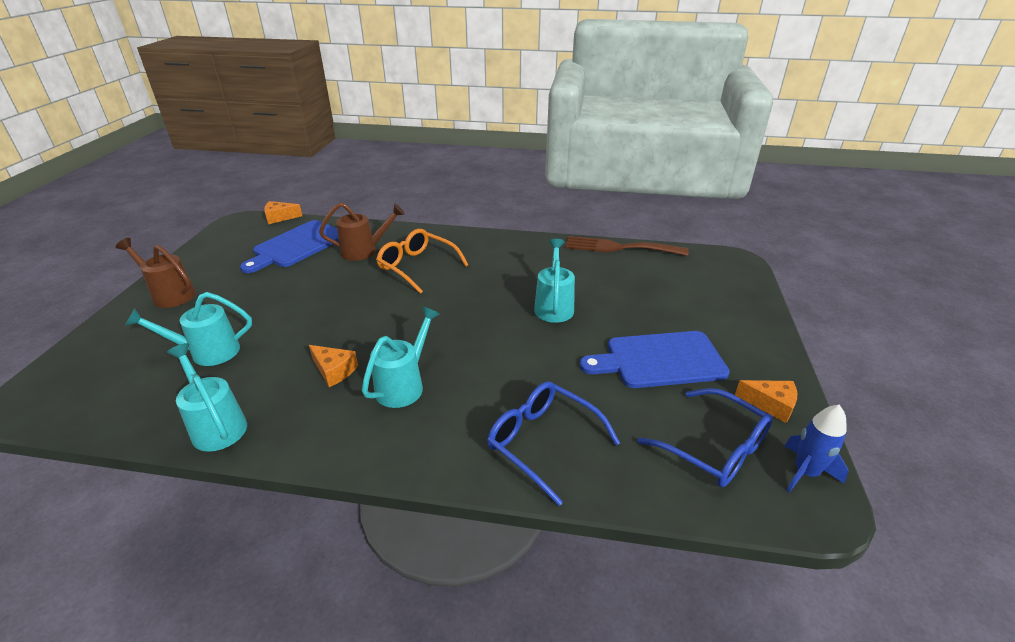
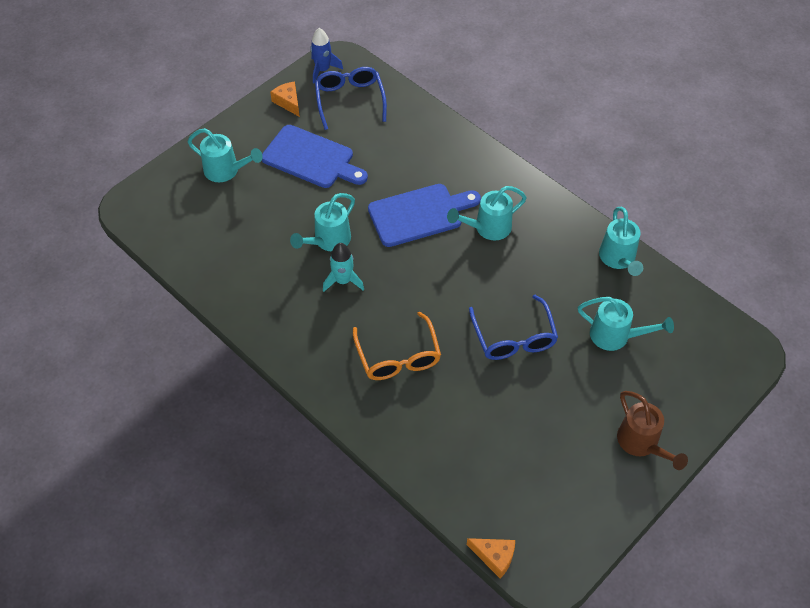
camera: 145 degrees left, 20 degrees up
(297, 246) = (497, 469): blue cutting board -> blue cutting board (419, 214)
(334, 371) = (528, 265): orange cheese -> none
(364, 251) = (433, 415): brown watering can -> none
(509, 288) = (343, 281): none -> turquoise rocket
(543, 442) = (434, 148): blue glasses -> blue glasses (513, 337)
(619, 247) = (198, 278): brown fork -> none
(713, 313) = (226, 171): none -> turquoise watering can

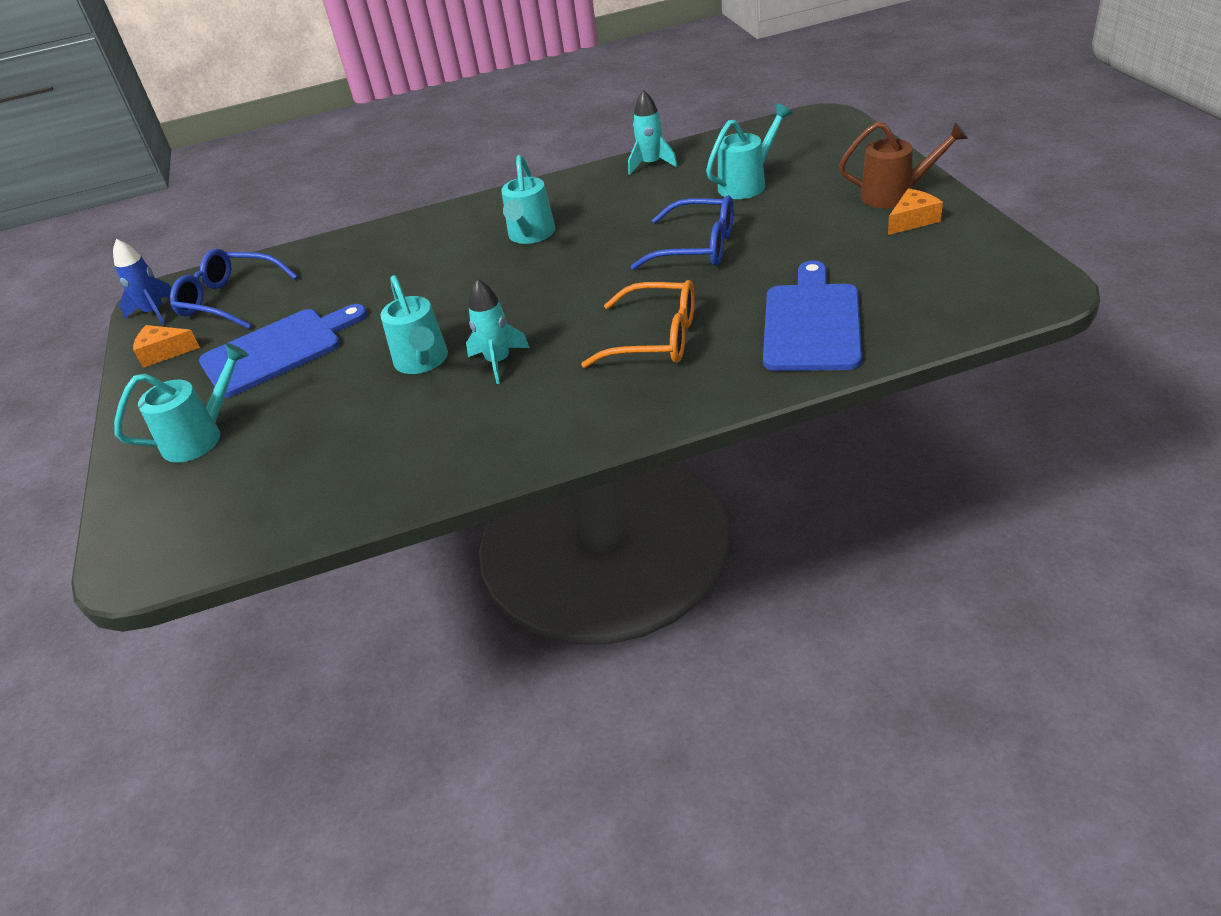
camera: 55 degrees left, 15 degrees down
(419, 214) = (460, 280): blue cutting board -> blue cutting board (811, 323)
(494, 557) = (1001, 321): orange cheese -> orange cheese (912, 220)
(618, 259) = (651, 164): turquoise watering can -> turquoise rocket

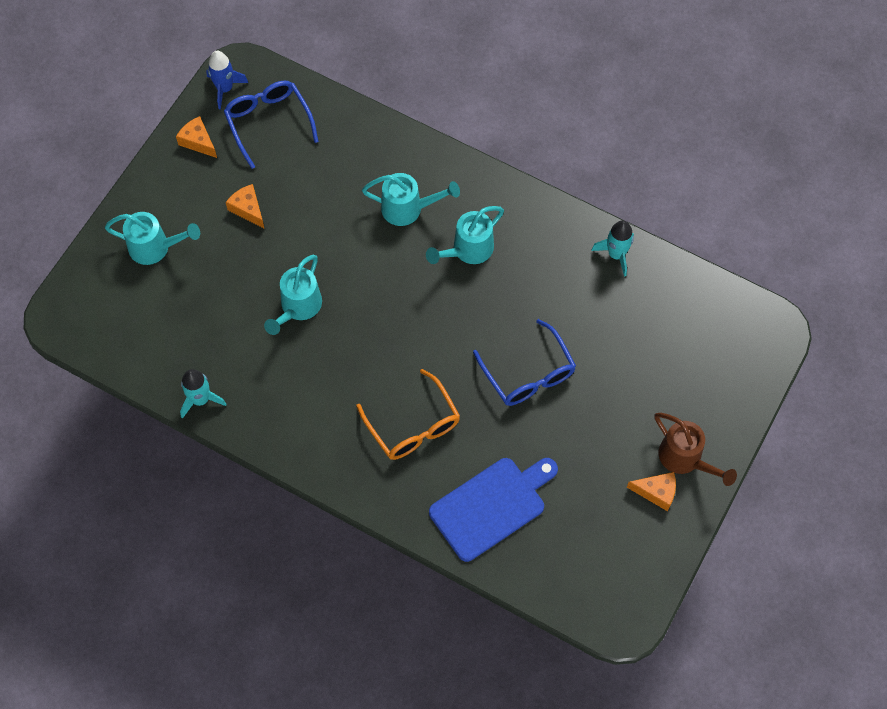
camera: 40 degrees right, 25 degrees up
(278, 350) = (248, 209): blue cutting board -> orange cheese
(498, 362) = (329, 352): turquoise rocket -> turquoise rocket (200, 399)
(747, 184) = (633, 346): turquoise watering can -> turquoise watering can (408, 209)

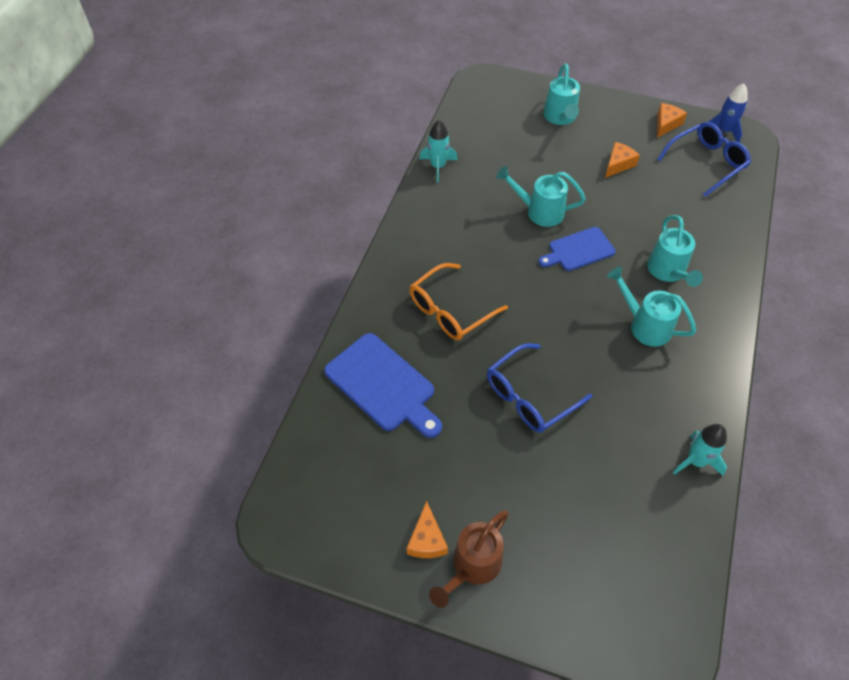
camera: 80 degrees right, 10 degrees down
(361, 283) = (578, 250): none -> blue cutting board

